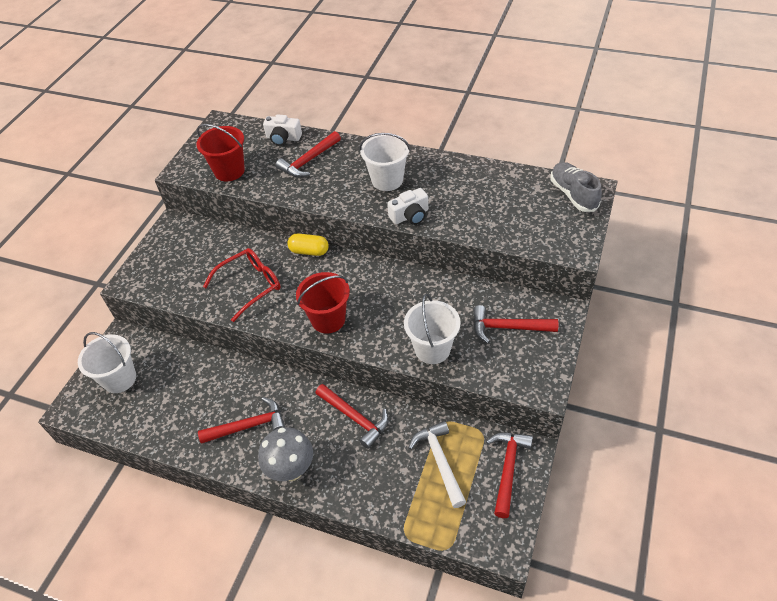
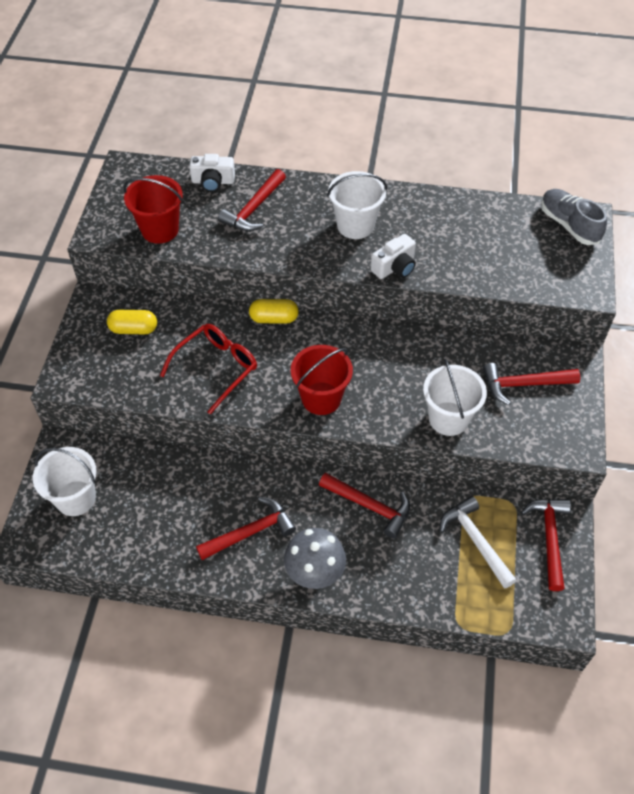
camera: 15 degrees left, 5 degrees up
(196, 248) = (134, 329): none -> yellow capsule

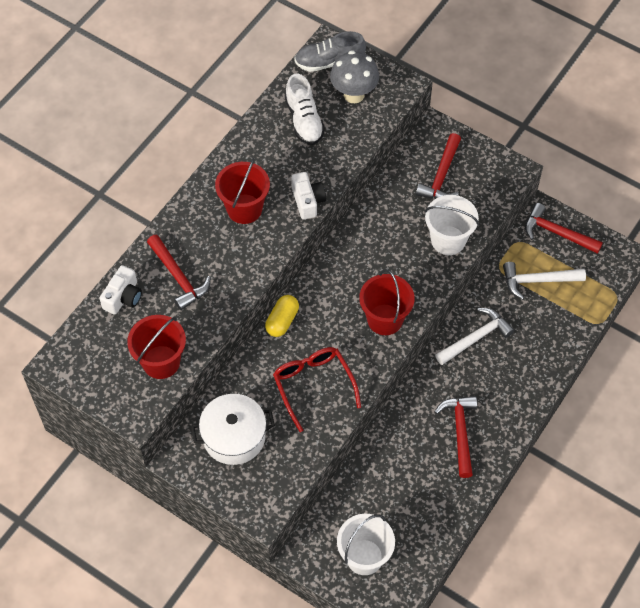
camera: 65 degrees left, 5 degrees up
(134, 329) = (234, 437): yellow capsule -> white pot
(315, 574) = (518, 401): grey mushroom -> grey mushroom (354, 95)
(355, 225) = (244, 209): white bucket -> red bucket
(369, 506) = (476, 338): red hammer -> white hammer
(485, 231) = (304, 120): none -> white shoe

